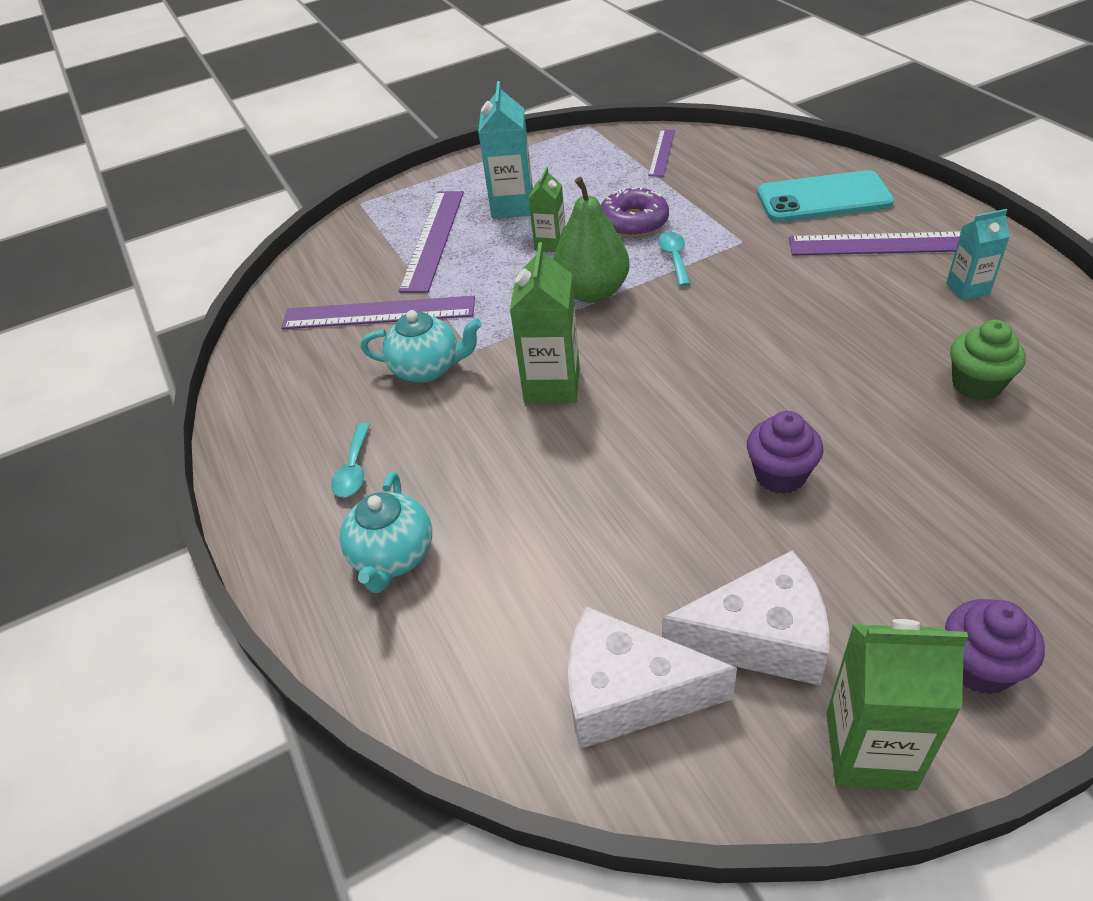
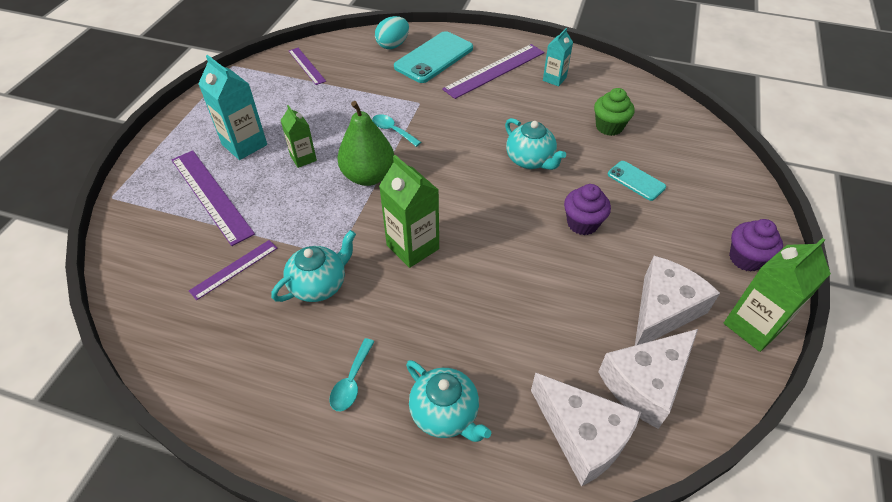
camera: 50 degrees left, 5 degrees up
(354, 469) = (351, 381): turquoise spoon -> turquoise spoon turned 60 degrees clockwise
(378, 313) = (234, 269): purple ruler -> purple ruler, size x0.57
(491, 684) = (583, 435): none -> white cheese
(633, 222) = (341, 119): purple donut -> none
(788, 165) = (393, 45): none -> turquoise egg
(803, 368) = (530, 160): none -> turquoise teapot
(929, 470) = (636, 181): none -> turquoise phone

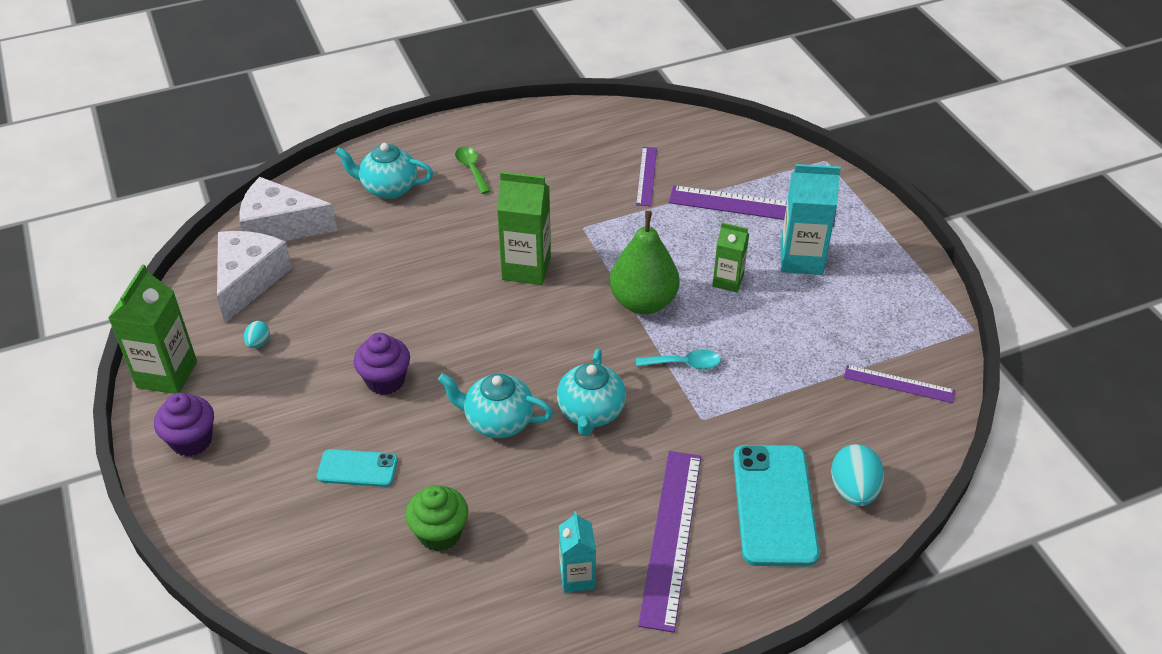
camera: 140 degrees right, 5 degrees down
(319, 285) = (567, 203): turquoise teapot -> turquoise teapot (591, 412)
(351, 381) = (471, 169): turquoise spoon -> green spoon
(663, 310) = (258, 343): white cheese -> turquoise egg

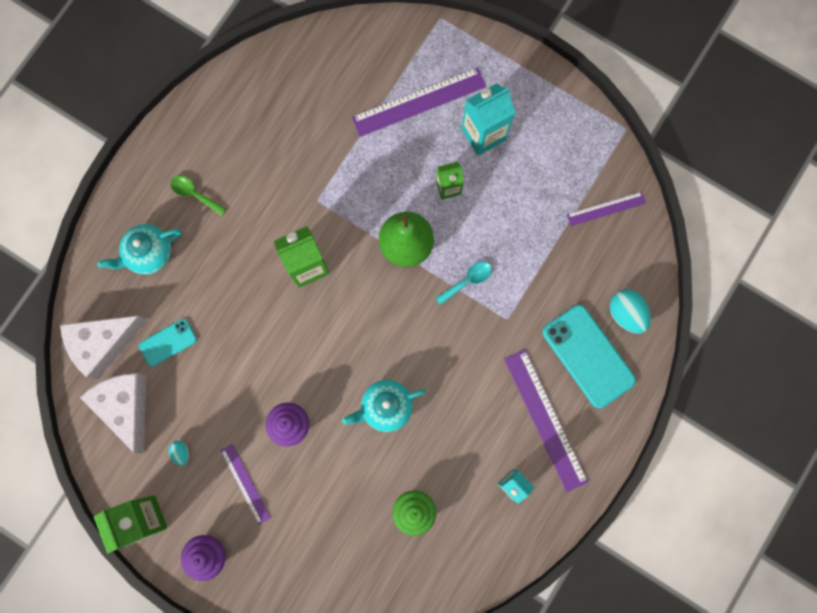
camera: 35 degrees left, 35 degrees up
(357, 468) = (329, 501): turquoise phone -> turquoise phone (168, 342)
(591, 412) = (437, 360): turquoise teapot -> none
(646, 176) = (325, 118): purple ruler -> purple ruler (245, 484)

